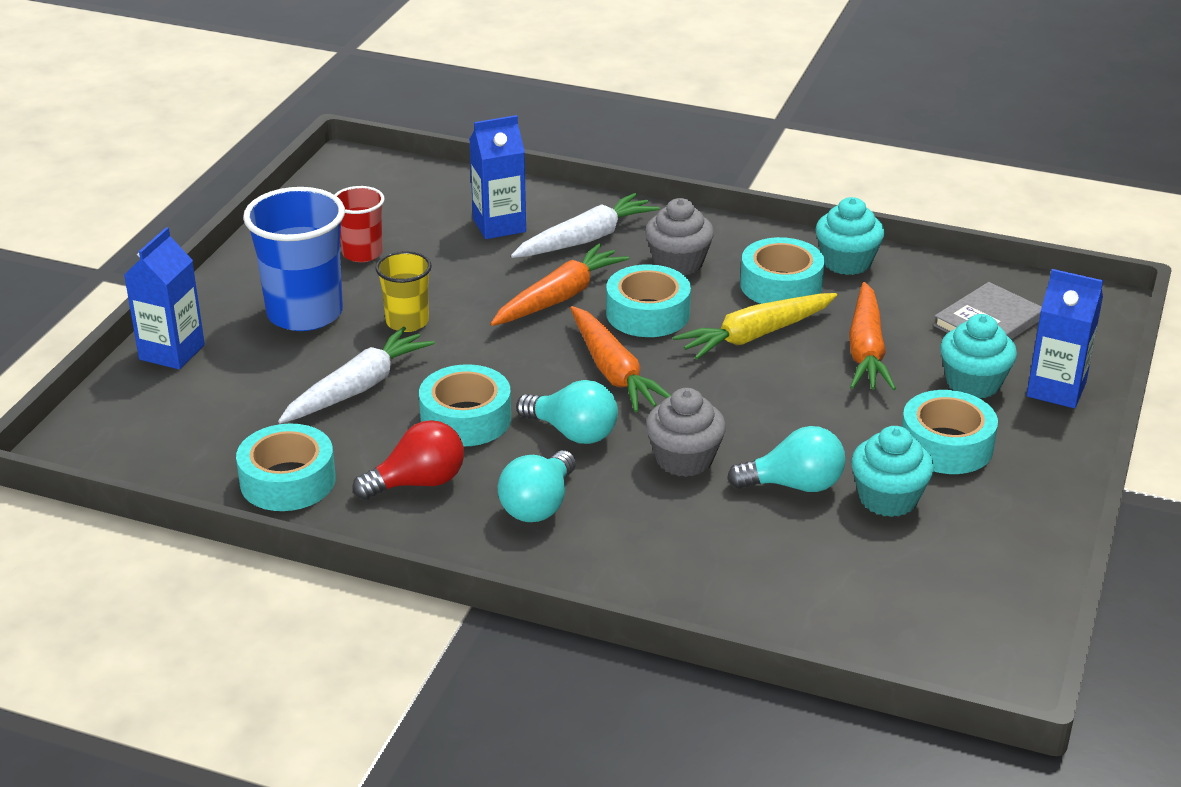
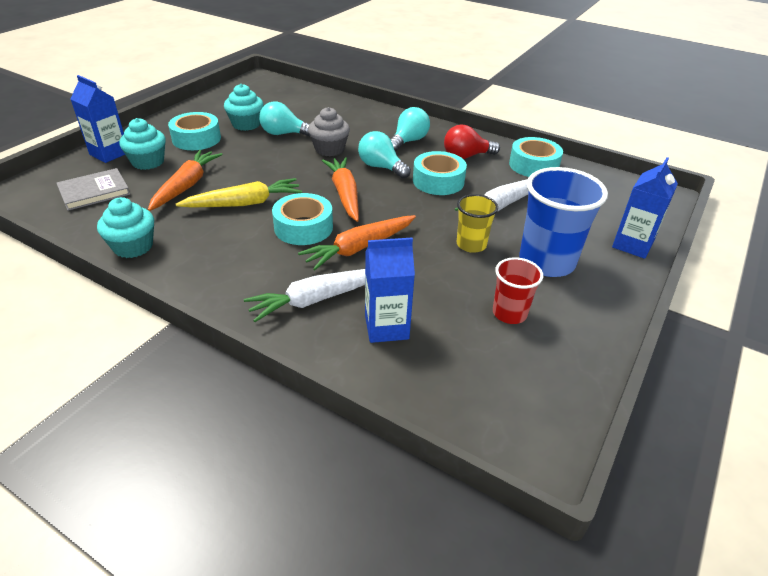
camera: 170 degrees left, 5 degrees up
(678, 263) = (257, 264): grey cupcake -> none
(781, 285) = (197, 235): turquoise tape -> none

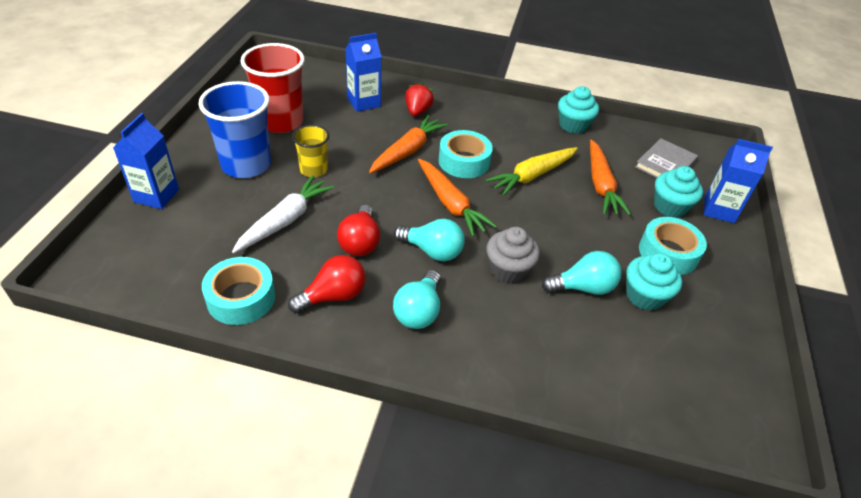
camera: 160 degrees right, 5 degrees up
(317, 299) = (417, 111): white carrot -> red strawberry
(438, 181) = (360, 242): turquoise tape -> red light bulb
(509, 313) = (280, 122): red cup -> red cup, size x1.79

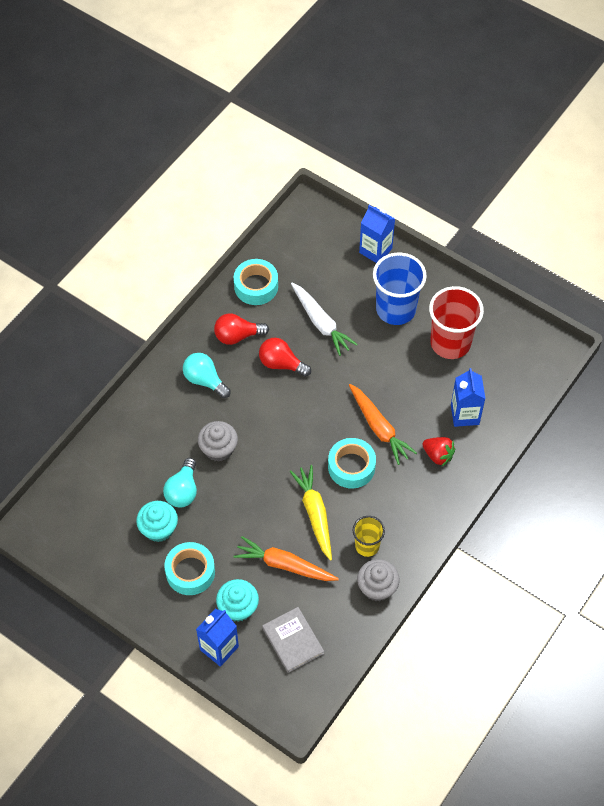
camera: 115 degrees right, 15 degrees up
(313, 170) = (375, 353): yellow cup -> yellow cup (367, 545)
(333, 296) = (237, 336): red light bulb -> red light bulb turned 90 degrees clockwise
(432, 251) = (255, 406): turquoise light bulb -> none
(450, 204) = (301, 437): orange carrot -> none
(573, 125) = (377, 587): turquoise cupcake -> grey cupcake

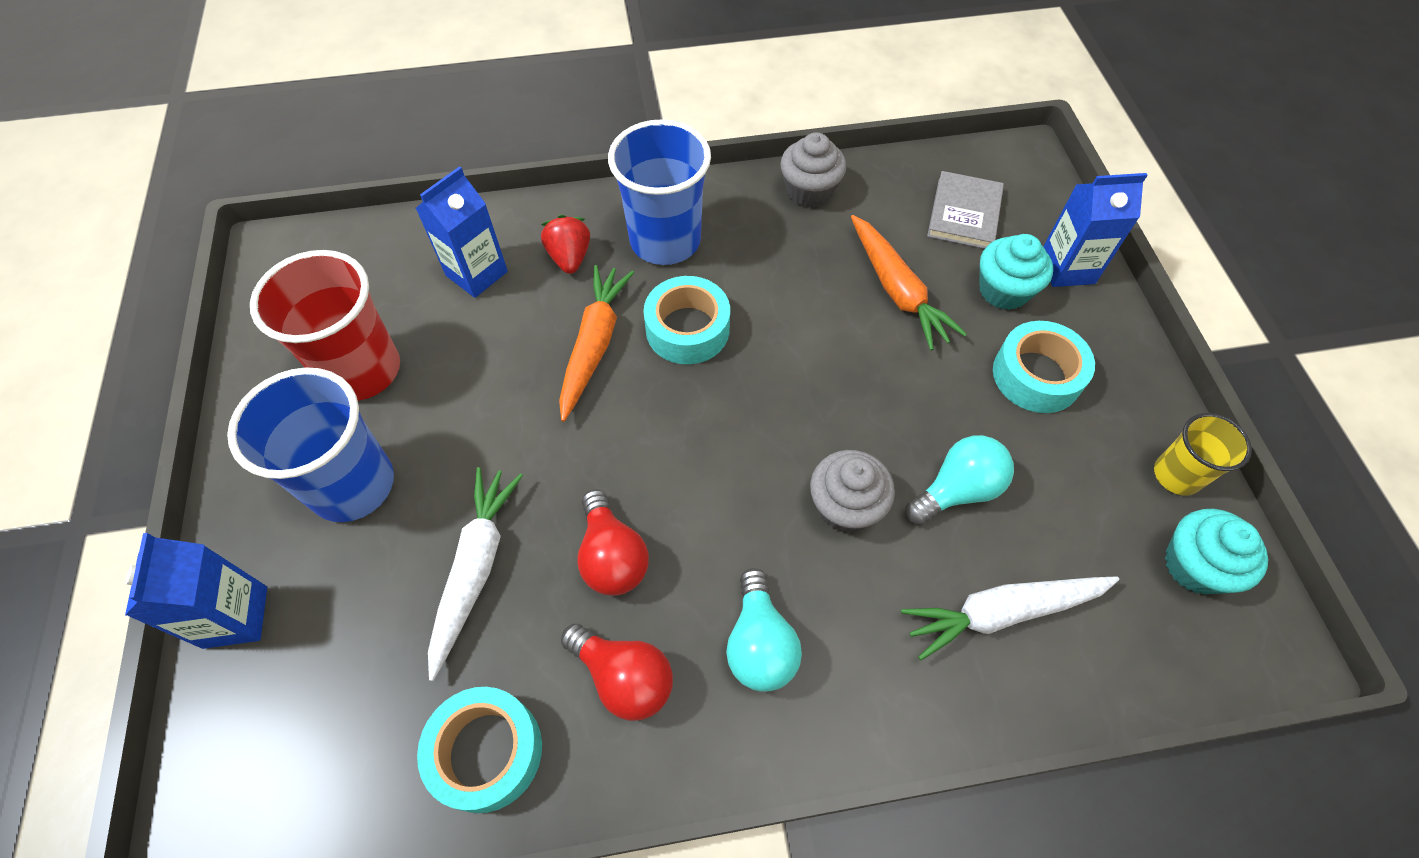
camera: 135 degrees left, 0 degrees up
(132, 458) = (1002, 612): none -> white carrot
(159, 529) = (1040, 466): turquoise cupcake -> turquoise cupcake (1194, 565)
(315, 514) = (797, 314): yellow carrot -> none
(367, 545) = (772, 235): yellow cup -> yellow cup (1176, 475)
(409, 500) = (665, 240): none -> blue cup

